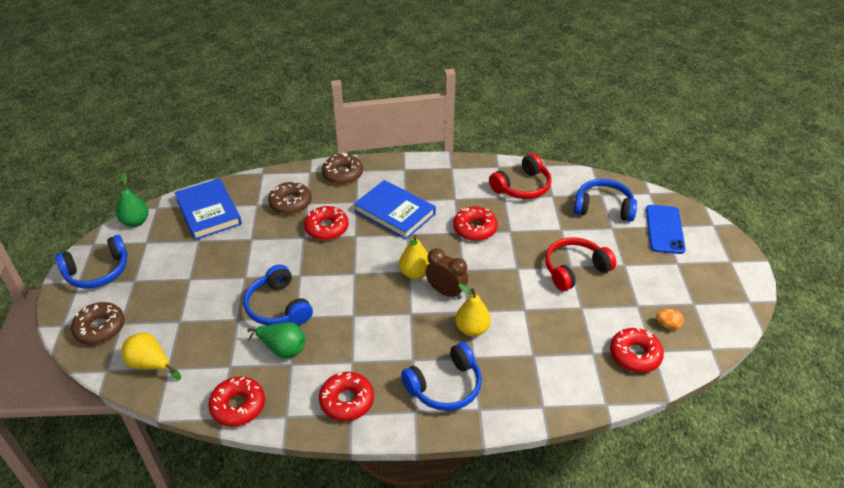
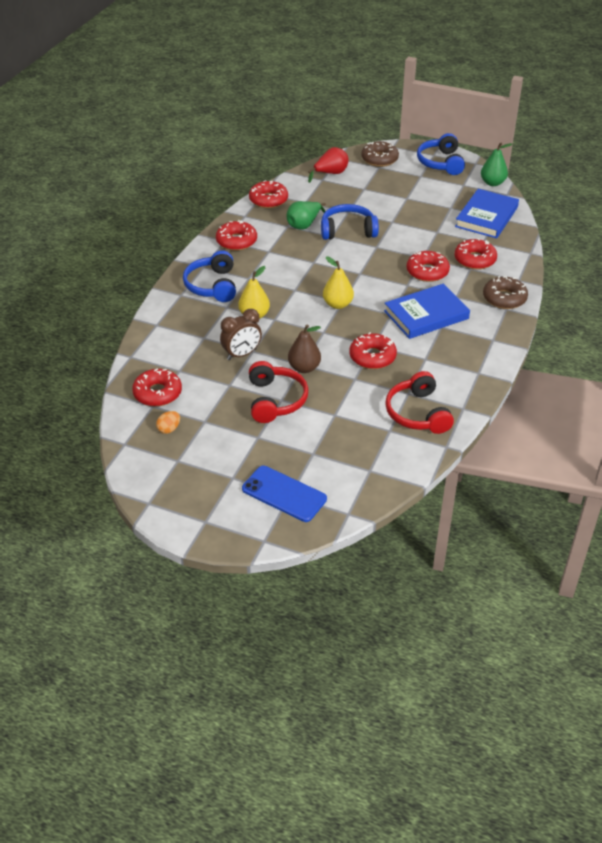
camera: 115 degrees right, 0 degrees up
(150, 364) = (330, 174): yellow pear -> red pear
(208, 212) = (486, 217): blue book -> blue book turned 60 degrees counterclockwise
(290, 203) = (475, 260): brown donut -> red donut
(446, 292) = (304, 314): brown clock -> brown clock (241, 354)
(521, 266) = (304, 368): none -> brown pear
(603, 207) = (347, 461): blue headphones -> none

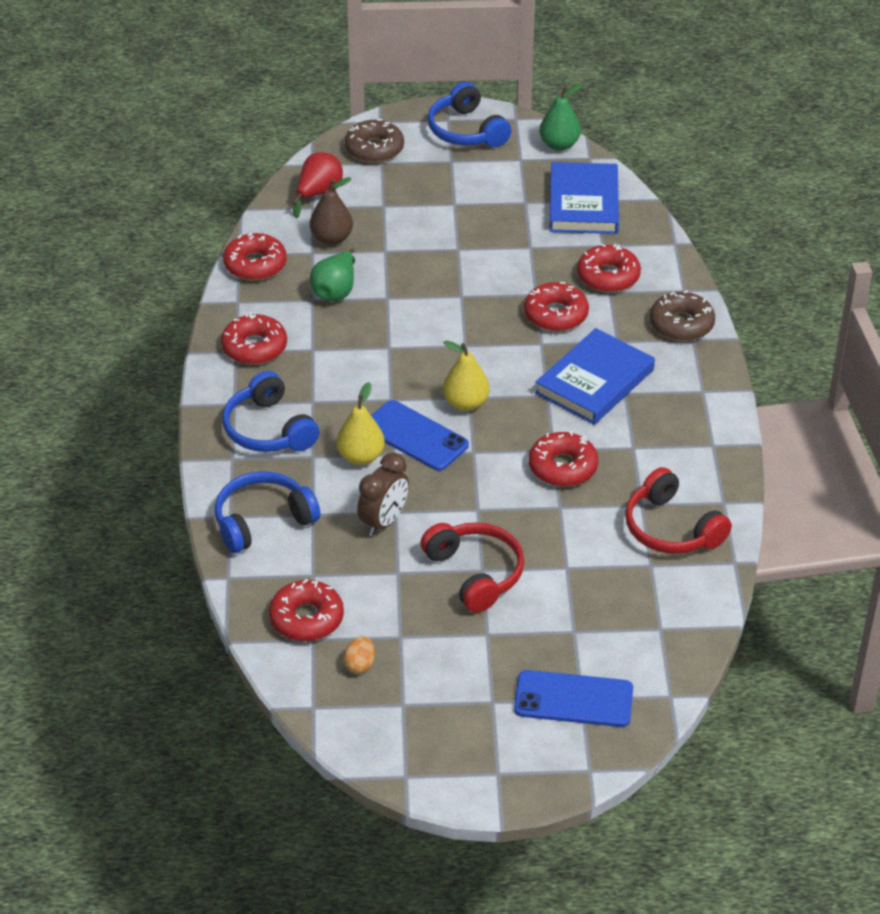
camera: 25 degrees left, 0 degrees up
(294, 313) = (415, 436): none -> blue phone
(304, 368) = (482, 513): brown pear -> brown pear (331, 238)
(348, 230) = (404, 282): blue headphones -> blue headphones (263, 521)

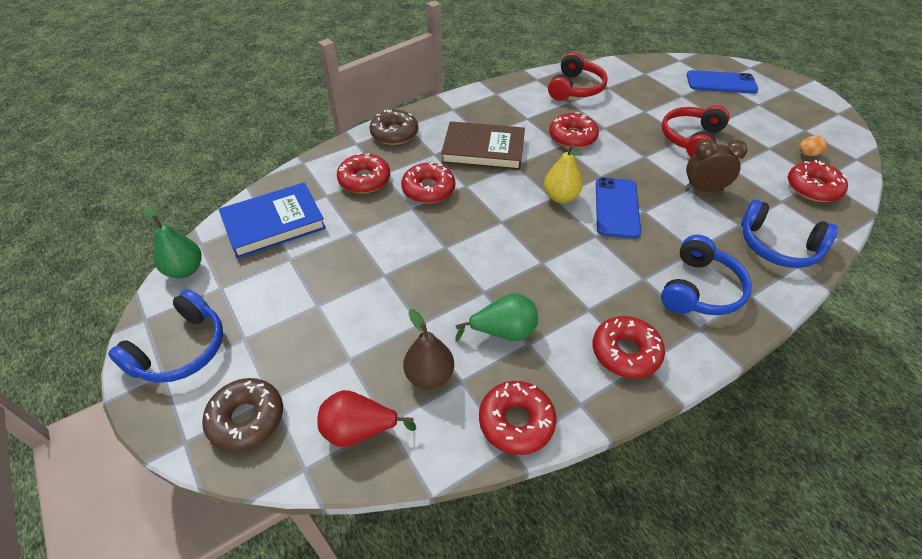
camera: 120 degrees left, 5 degrees up
(361, 457) = (665, 225): yellow pear -> none
(573, 699) = (721, 83): blue phone -> blue phone turned 60 degrees counterclockwise
(594, 381) = (483, 150): blue book -> brown book

